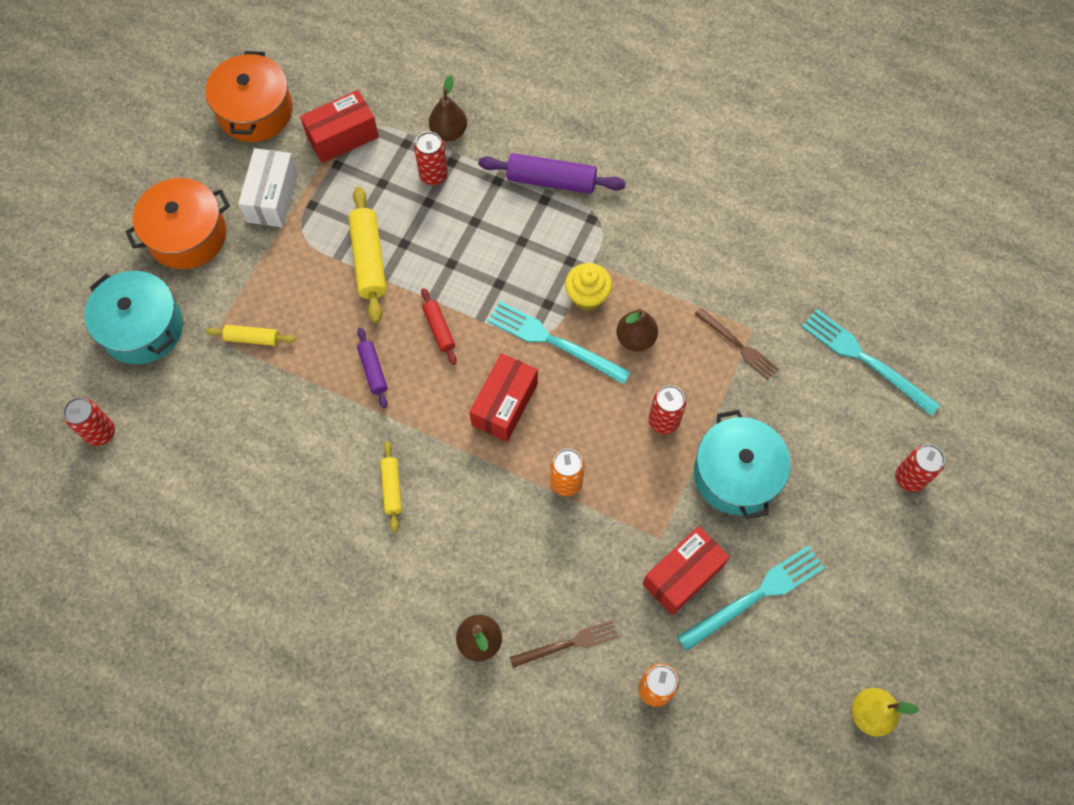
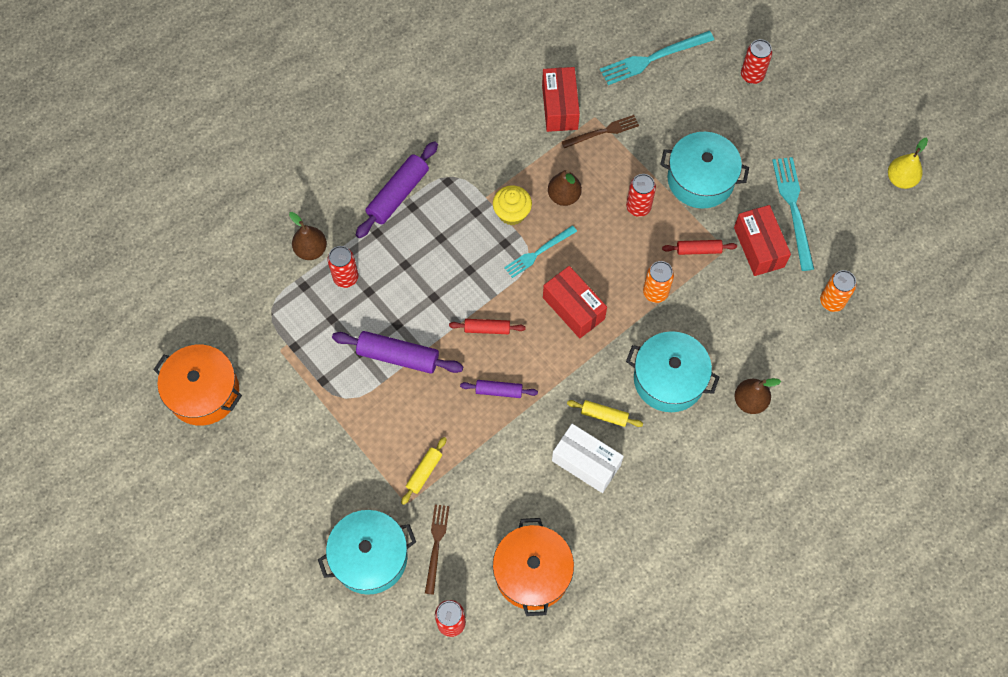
camera: 65 degrees left, 0 degrees up
(187, 235) = (298, 491): orange pot -> orange pot (532, 572)
(272, 197) = (298, 409): white box -> white box (586, 463)
(342, 137) = (269, 332): red box -> red box (559, 107)
(368, 260) = (398, 356): yellow rolling pin -> purple rolling pin
(466, 539) = (669, 379): none -> turquoise pot
(553, 342) = (538, 252): turquoise fork -> turquoise fork, size x0.65
(568, 644) = (776, 343): brown fork -> brown fork (436, 545)
(643, 508) = (698, 250): none -> red rolling pin

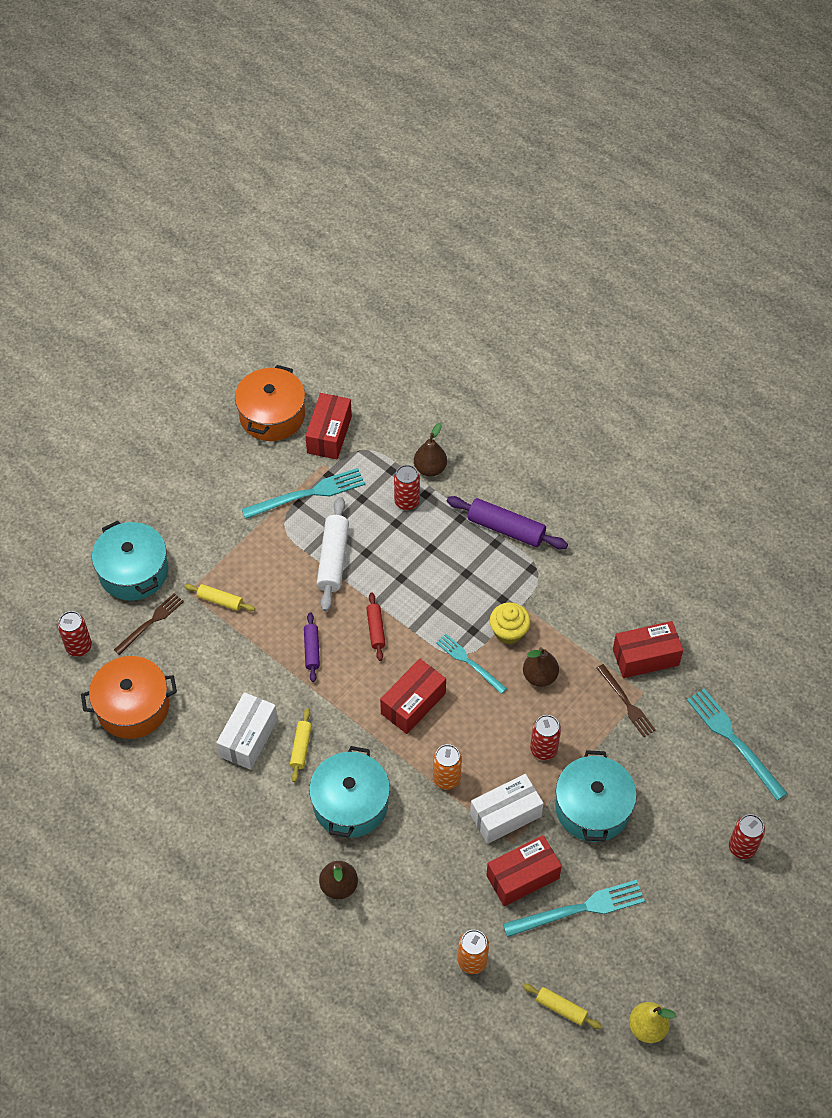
camera: 80 degrees right, 10 degrees down
(244, 338) = (329, 435): none -> red box
(313, 369) = (308, 494): none -> turquoise fork
(398, 356) = (333, 559): purple rolling pin -> white rolling pin
(436, 545) = (150, 622): brown fork -> brown fork turned 45 degrees counterclockwise
(698, 250) = (505, 815): red rolling pin -> white box
(879, 240) = (561, 1008): none -> yellow rolling pin

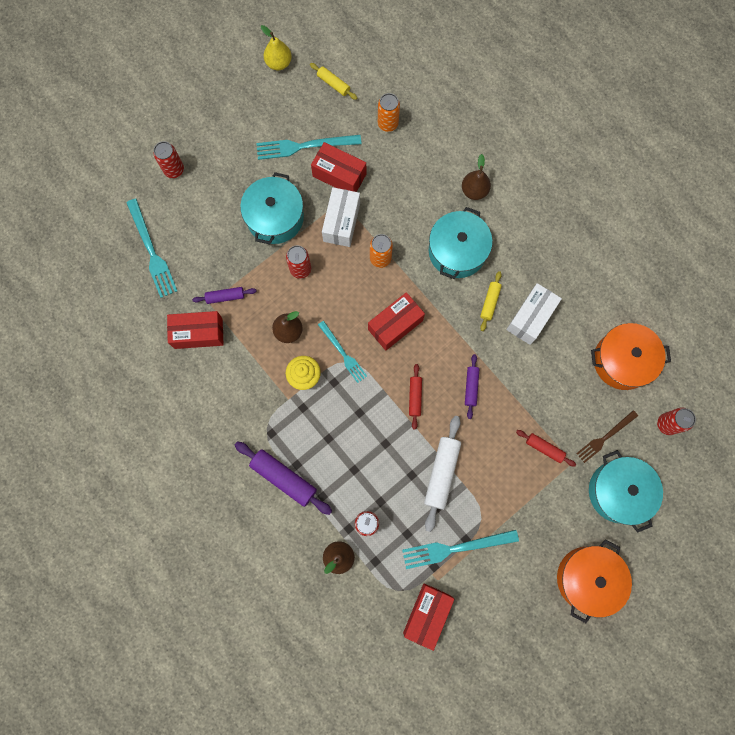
camera: 170 degrees left, 20 degrees up
(220, 601) = (544, 448): yellow rolling pin -> red rolling pin
(272, 415) = (479, 648): orange pot -> orange pot (587, 578)
(505, 815) = (341, 222): white box -> white box turned 60 degrees counterclockwise
(522, 877) = (339, 175): red box -> red box turned 45 degrees clockwise
(626, 702) = (225, 296): brown fork -> purple rolling pin

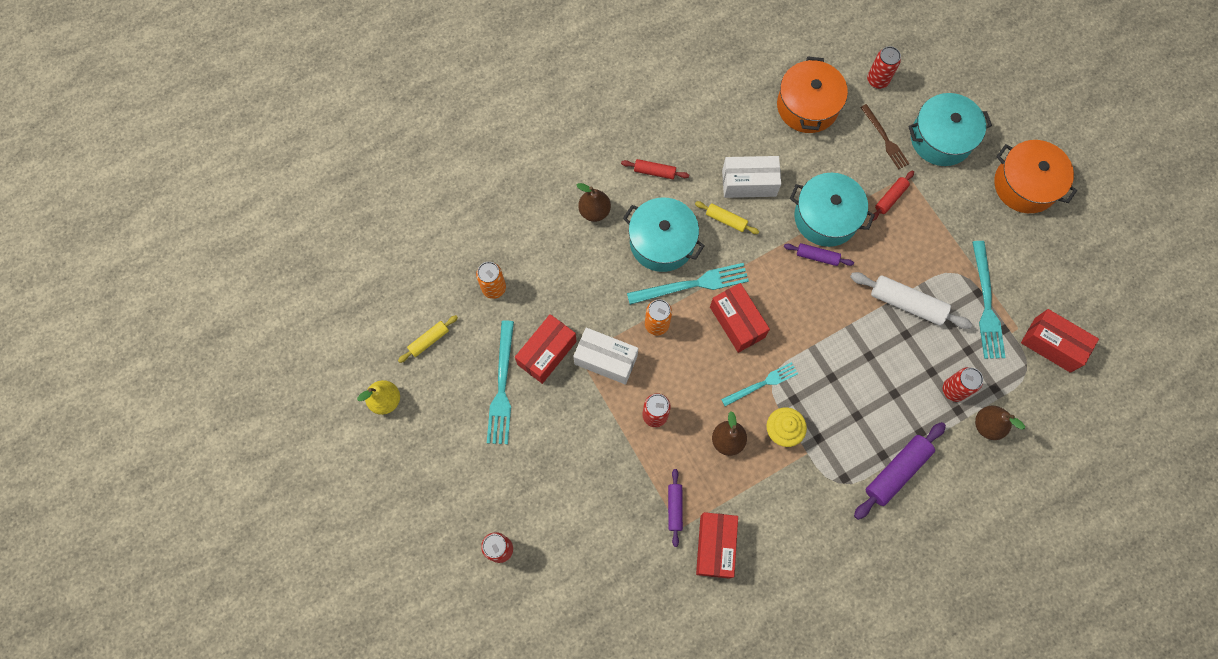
camera: 80 degrees left, 5 degrees down
(152, 251) = (602, 591): turquoise fork -> turquoise fork (692, 284)
(275, 217) = (585, 435): turquoise pot -> turquoise pot (826, 217)
(415, 397) = (821, 316): red rolling pin -> red rolling pin (654, 172)
(530, 317) = (749, 183): white box -> white box turned 45 degrees counterclockwise

